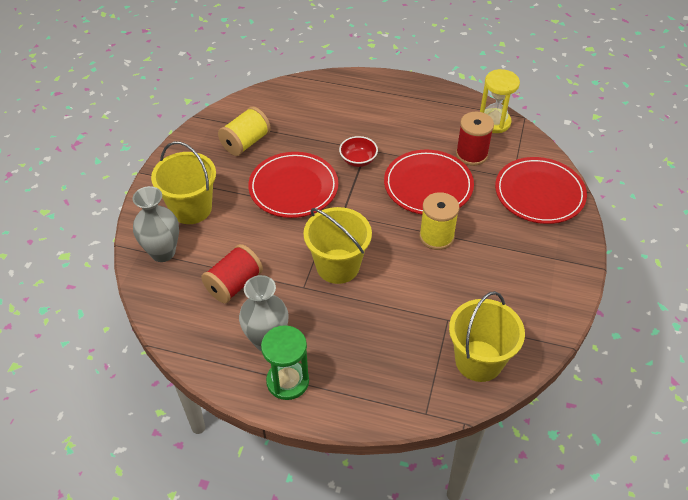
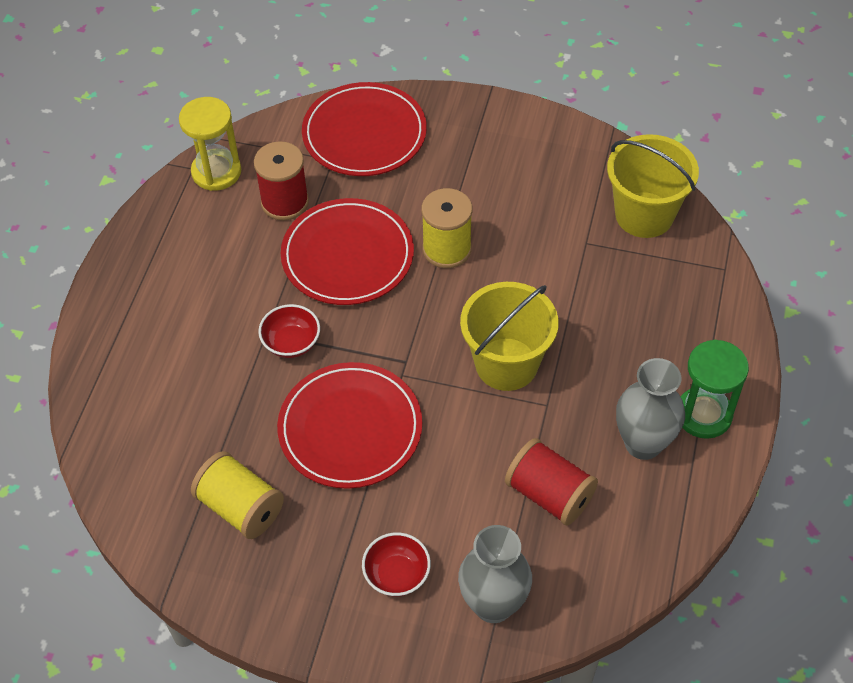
camera: 90 degrees left, 5 degrees up
(191, 208) = (397, 575): yellow bucket -> red bowl

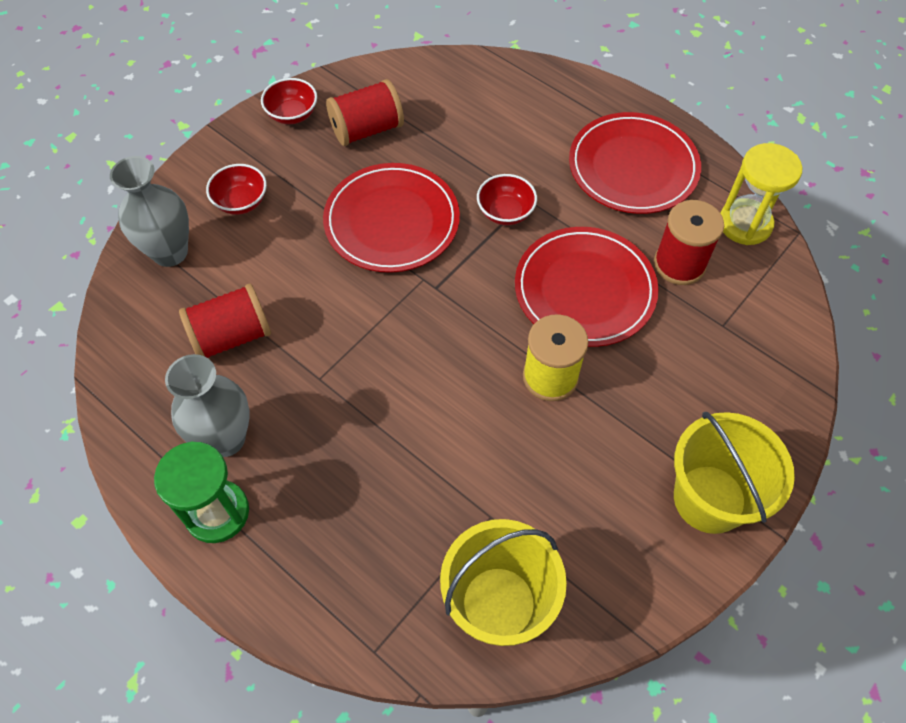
camera: 115 degrees right, 5 degrees up
(241, 507) = (367, 129): yellow spool -> red spool
(252, 593) = (292, 114): none -> red bowl
(364, 134) = (750, 368): red plate -> red plate (633, 167)
(506, 364) = (383, 366): yellow bucket -> yellow bucket (709, 498)

